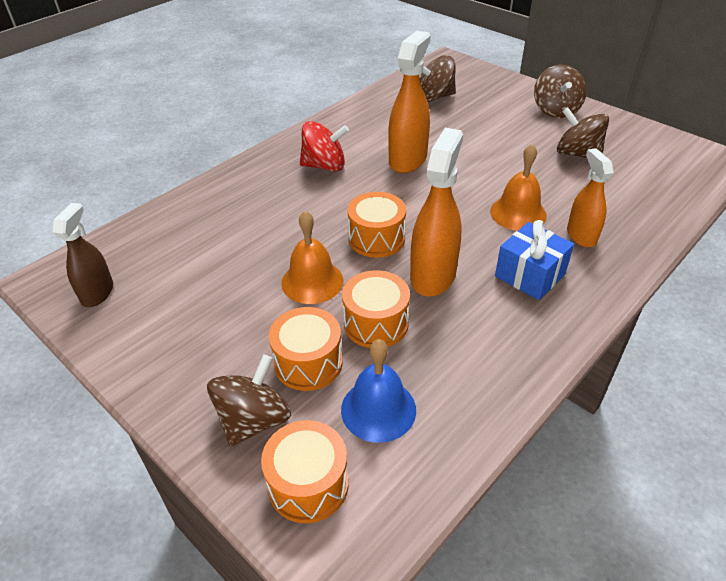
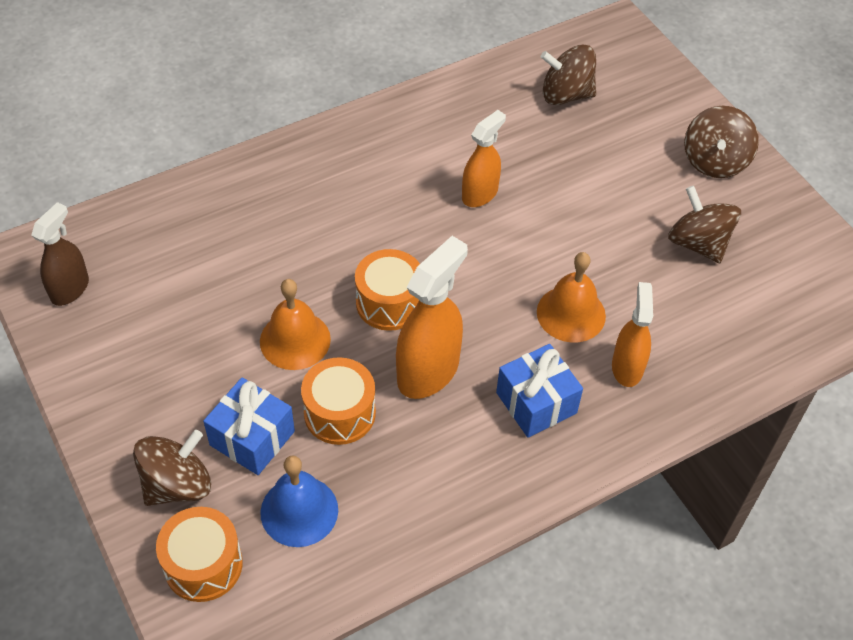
camera: 15 degrees right, 10 degrees up
(308, 362) = (252, 438): orange drum -> blue gift
(324, 166) = (375, 176): red spinning top -> none
(408, 160) = (480, 194): orange spray bottle -> orange spray bottle, size x0.64

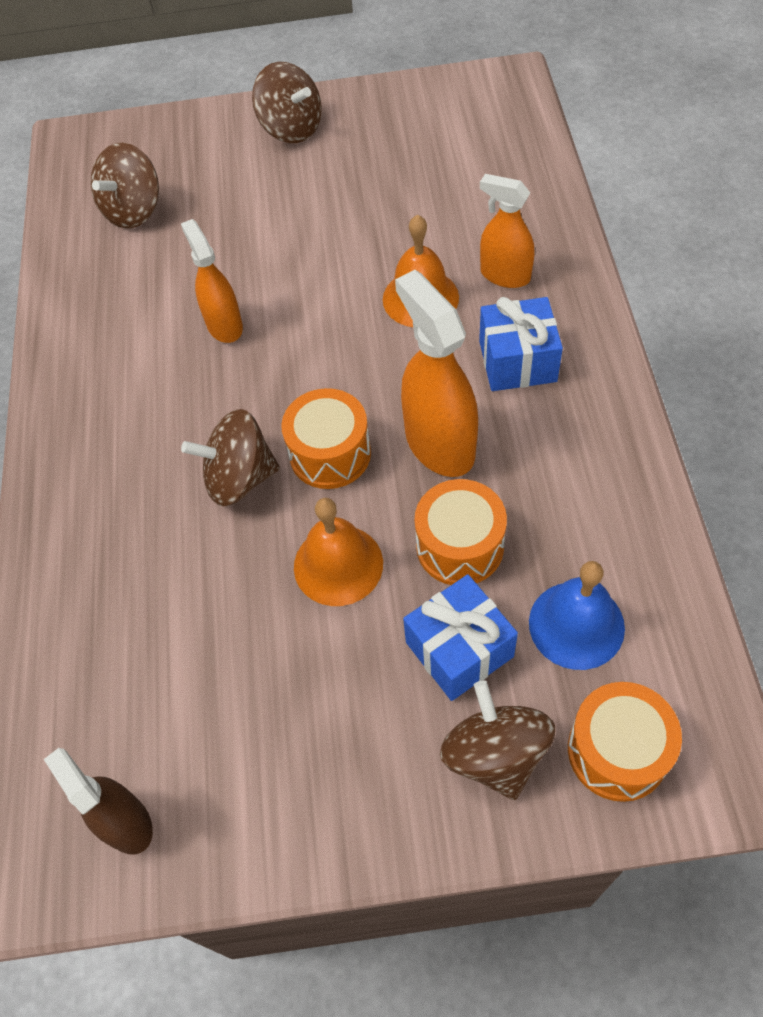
camera: 60 degrees left, 5 degrees up
(698, 243) = (383, 174): brown spinning top -> brown spinning top (239, 478)

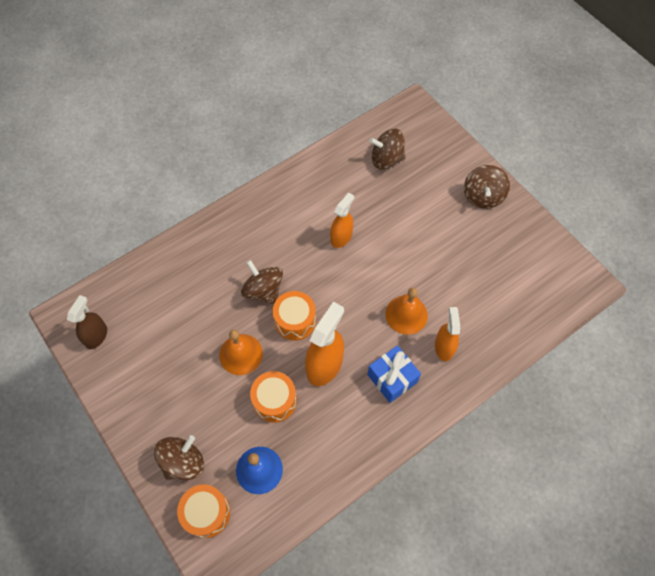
camera: 55 degrees right, 5 degrees up
(459, 649) = (224, 424): blue gift -> none

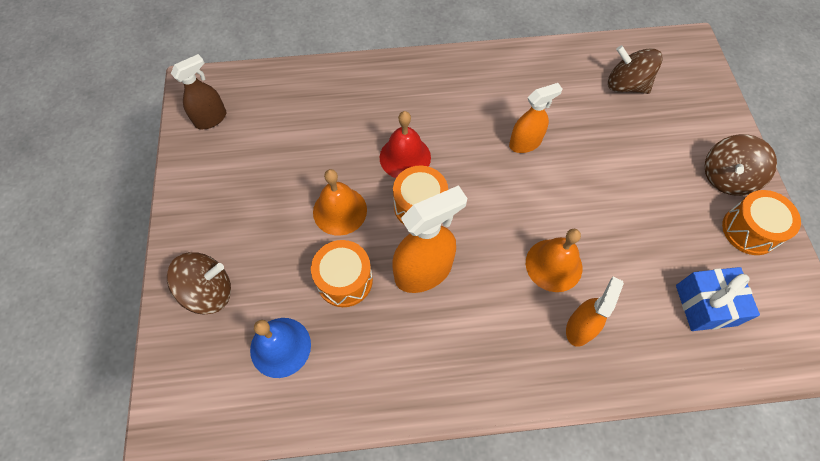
camera: 30 degrees right, 0 degrees up
(206, 513) = (196, 361): orange drum -> orange drum (749, 230)
(263, 290) = (405, 157): brown spinning top -> red bell
(392, 378) = (494, 329): blue gift -> blue gift (705, 305)

